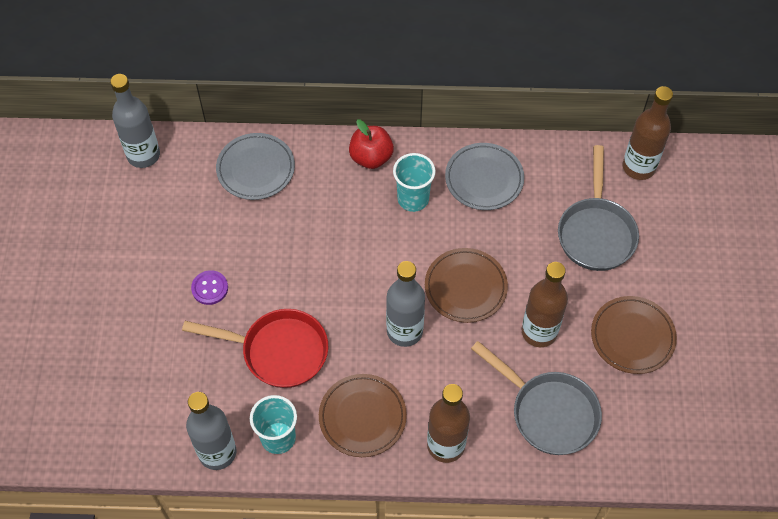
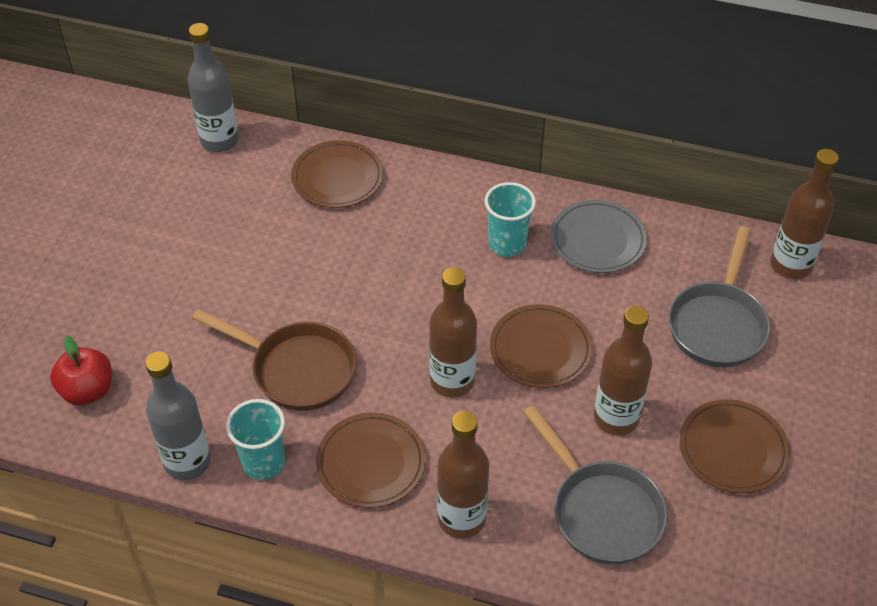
camera: 15 degrees right, 10 degrees down
(210, 288) = (242, 287): purple button -> none
(256, 169) = (337, 178): grey plate -> brown plate
(278, 351) = (297, 369): red pan -> brown pan
(371, 157) = (472, 192): red apple -> red apple (87, 390)
(404, 331) = (452, 381): grey bottle -> brown bottle

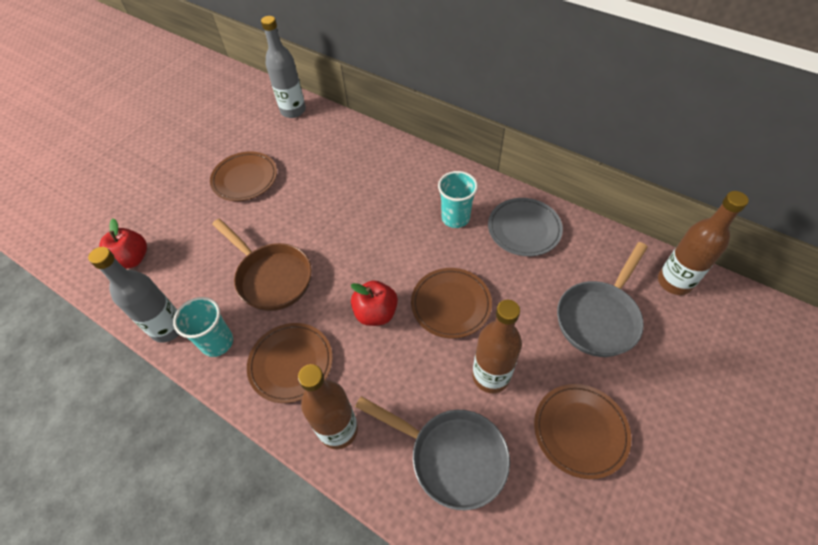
camera: 20 degrees right, 5 degrees up
(337, 178) = (357, 148): brown plate -> brown plate (245, 179)
(452, 381) = (376, 313): brown bottle -> red apple
(601, 511) = (451, 456): grey pan -> grey pan turned 45 degrees counterclockwise

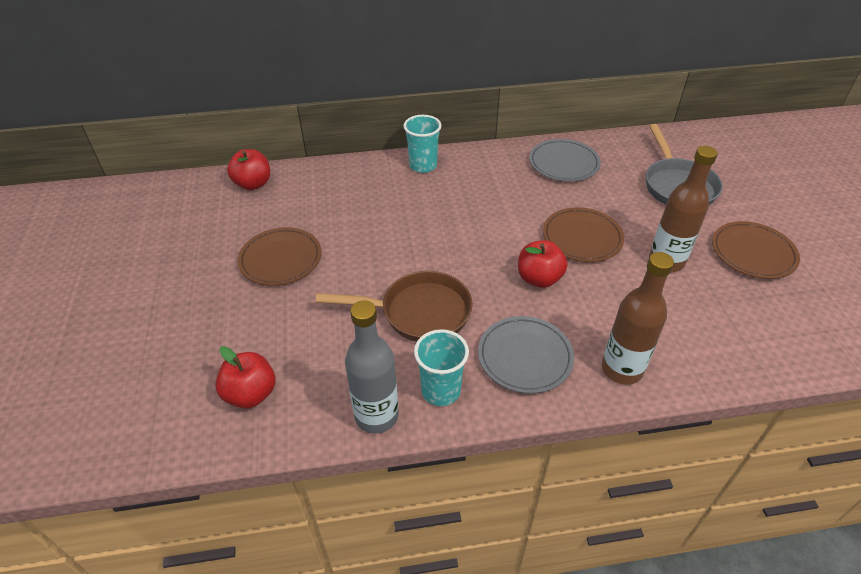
camera: 45 degrees left, 10 degrees down
(291, 363) = (525, 357): brown plate -> grey plate
(293, 111) = (253, 184): grey bottle -> red apple
(451, 456) = (710, 324): grey pan -> none
(455, 218) = (508, 183): turquoise cup -> turquoise cup (423, 165)
(674, 282) = (688, 141): brown bottle -> none

